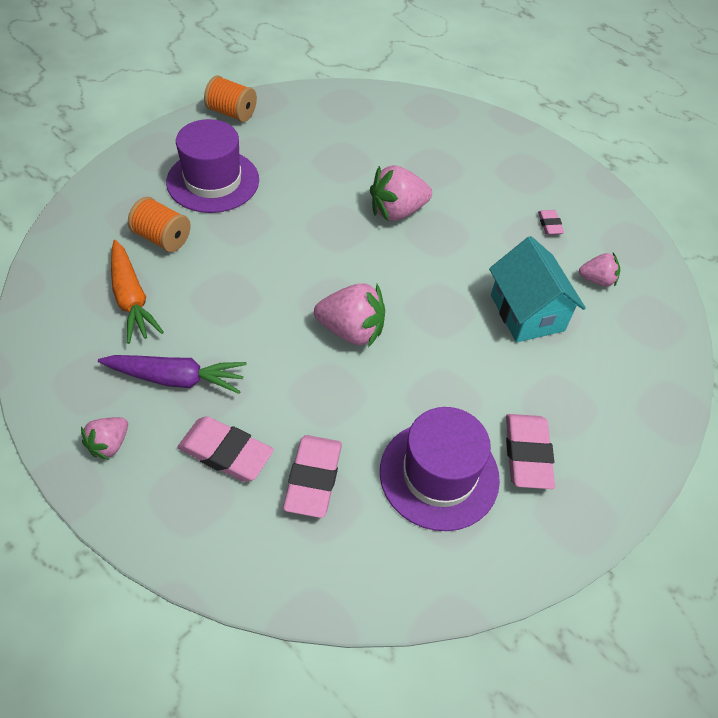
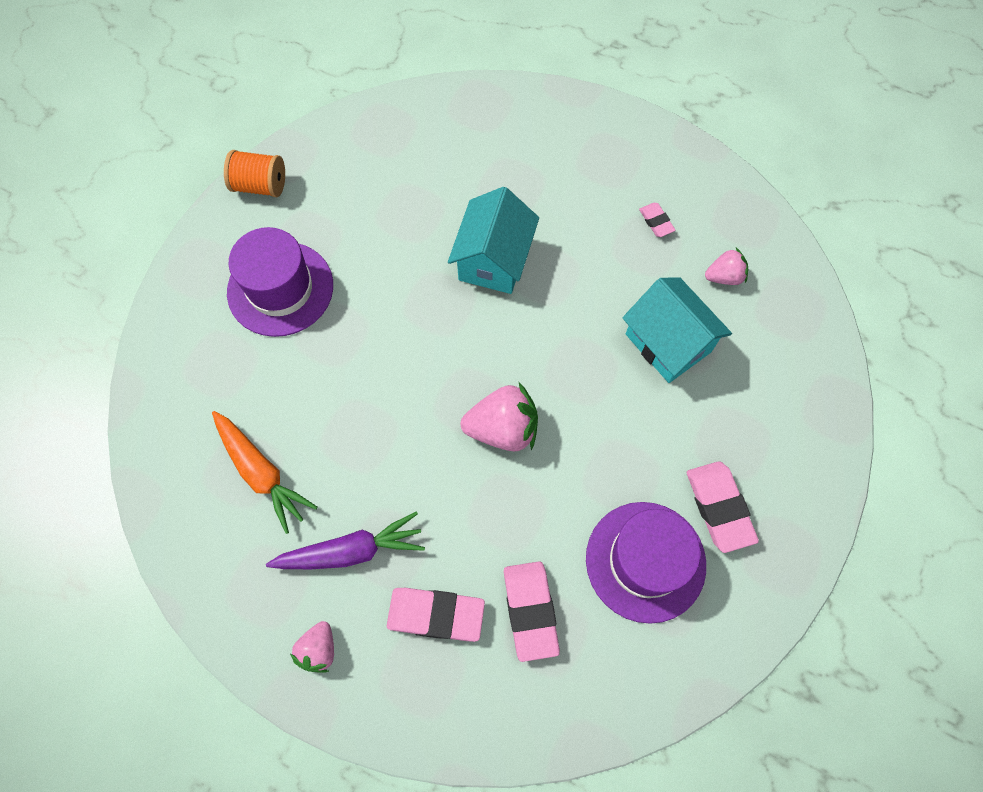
camera: 15 degrees left, 15 degrees up
(162, 238) = (259, 384): orange spool -> none
(397, 211) = (493, 260): pink strawberry -> turquoise house

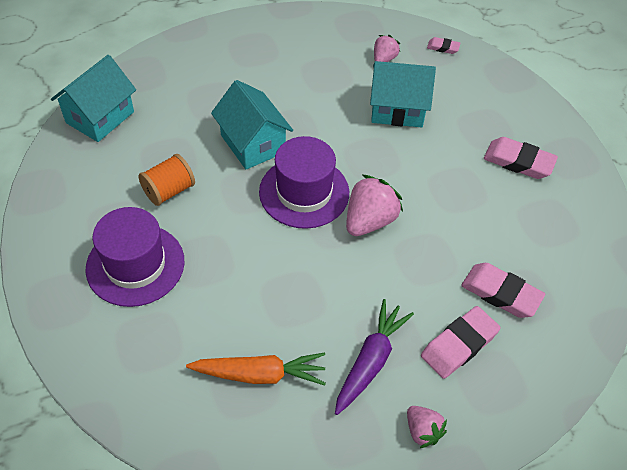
camera: 50 degrees left, 15 degrees down
(260, 185) = (42, 220): orange spool -> orange spool (169, 191)
(401, 123) = (100, 117): none -> turquoise house
(645, 561) = (520, 216): purple hat -> purple hat (304, 192)
(656, 222) = (317, 59): pink eraser -> pink eraser (443, 48)

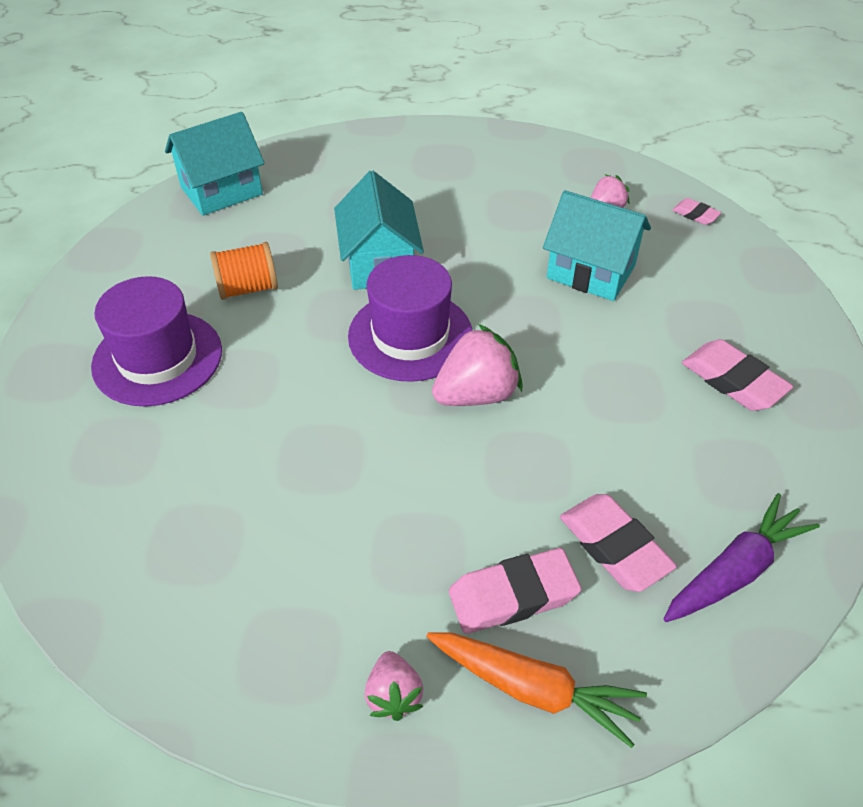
camera: 25 degrees right, 5 degrees down
(259, 374) = (221, 536): orange carrot -> orange carrot (532, 688)
(370, 361) = (374, 572): purple carrot -> purple carrot (734, 571)

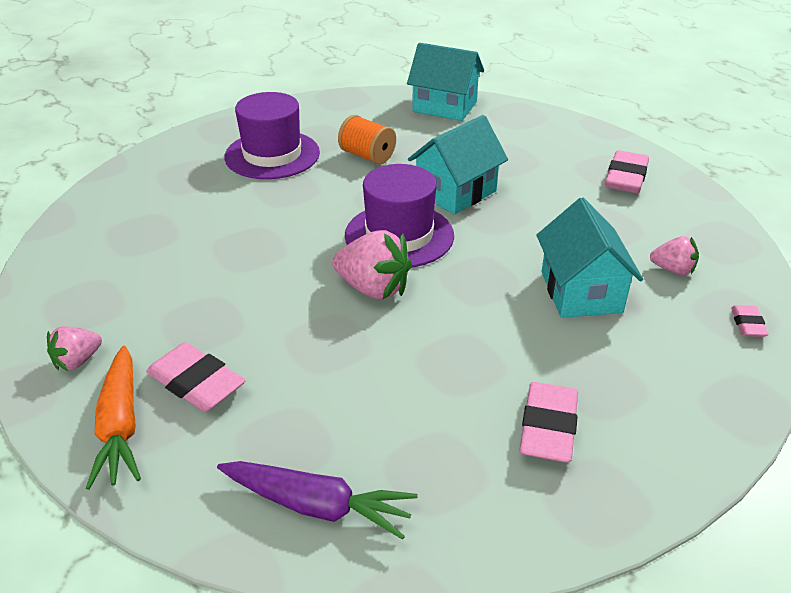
camera: 55 degrees right, 10 degrees down
(614, 547) = (284, 420): pink eraser -> pink eraser (626, 178)

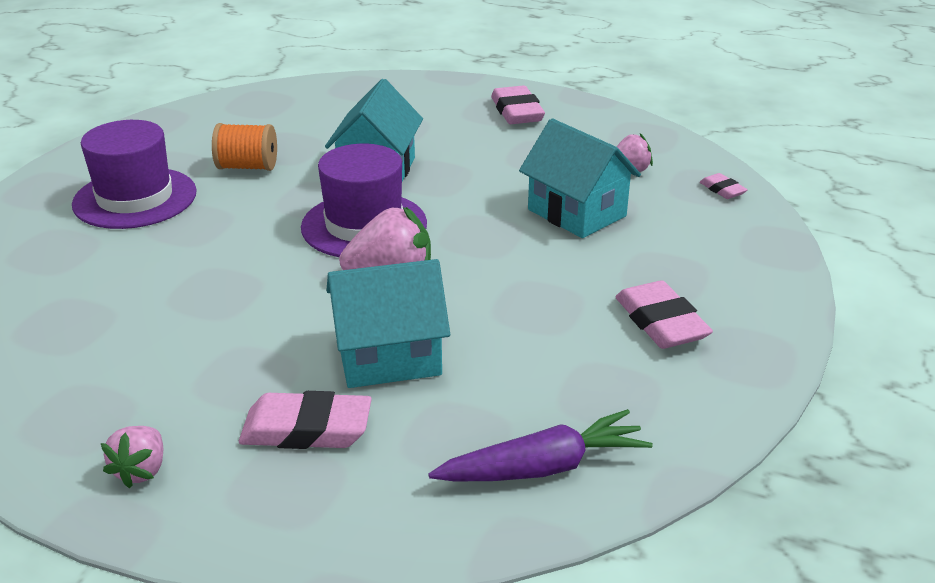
camera: 35 degrees left, 5 degrees down
(120, 425) = (269, 501): orange carrot -> none
(444, 107) = (279, 99): turquoise house -> turquoise house (389, 357)

